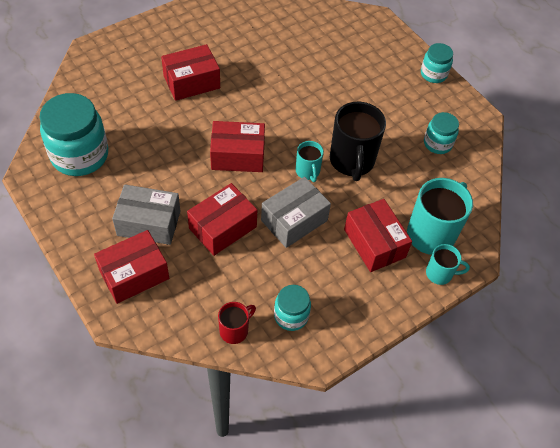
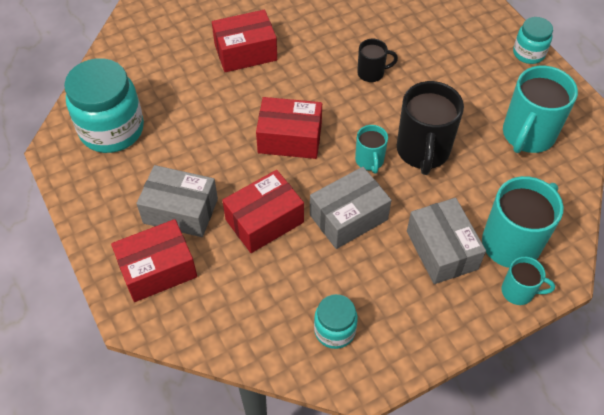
camera: 10 degrees right, 0 degrees up
(235, 330) = (267, 343): red mug -> none
(303, 96) = (371, 73): none -> black mug
(374, 243) = (441, 250): red box -> grey box
(437, 143) = (527, 135): turquoise jar -> turquoise mug

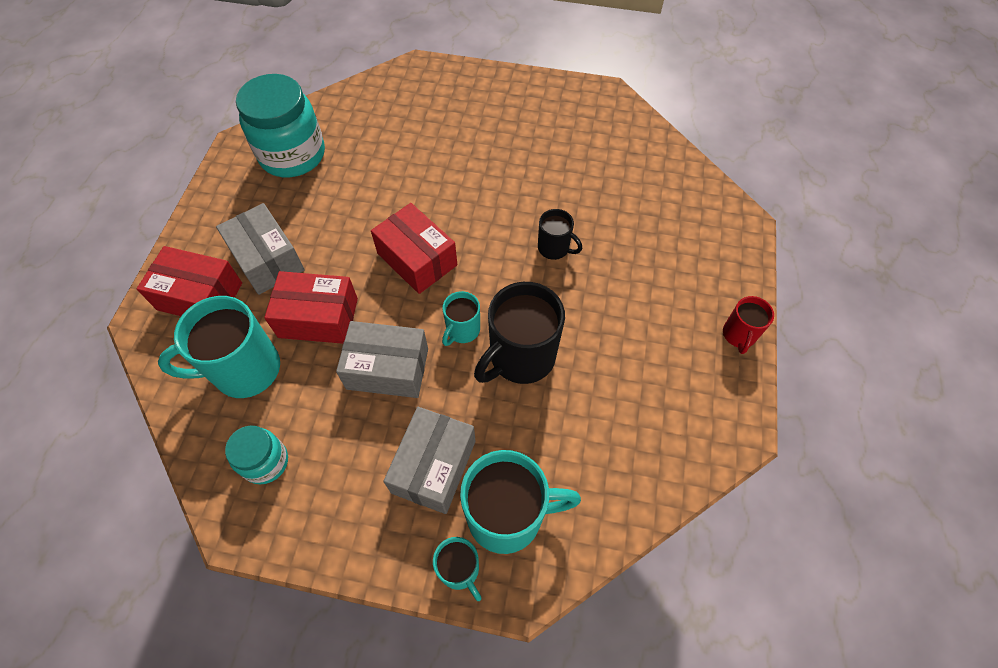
camera: 40 degrees right, 5 degrees up
(245, 52) = (464, 156): red box -> none
(527, 135) = (643, 419): turquoise mug -> turquoise mug (244, 370)
(528, 53) = (739, 335): turquoise jar -> red mug

